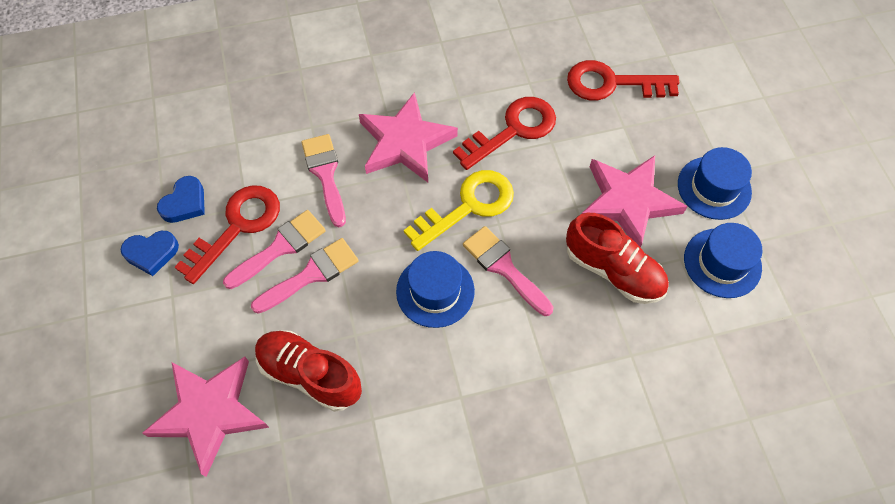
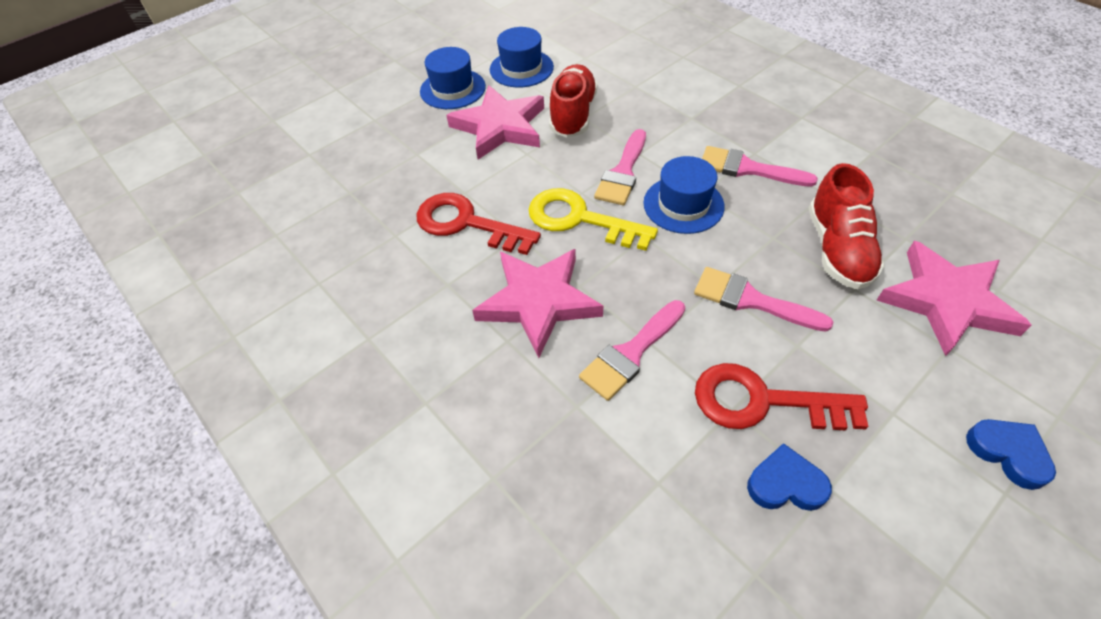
camera: 115 degrees left, 10 degrees down
(151, 253) = (874, 474): blue heart -> blue heart (1008, 453)
(280, 247) = (748, 344): pink brush -> pink brush (747, 168)
(612, 83) = (366, 177): red key -> none

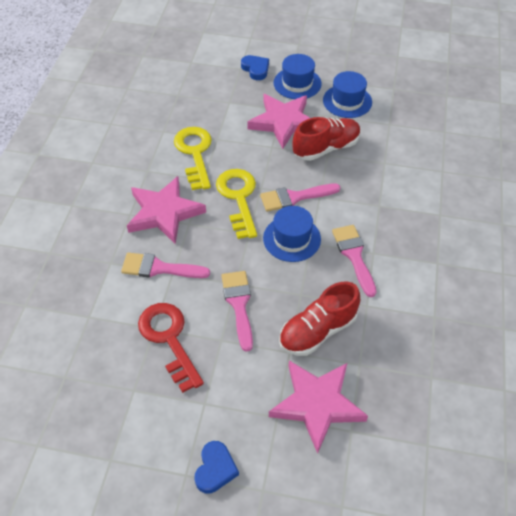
camera: 50 degrees right, 0 degrees up
(467, 224) = (195, 153): red key -> yellow key
(785, 484) = (123, 370): blue heart -> blue heart (255, 69)

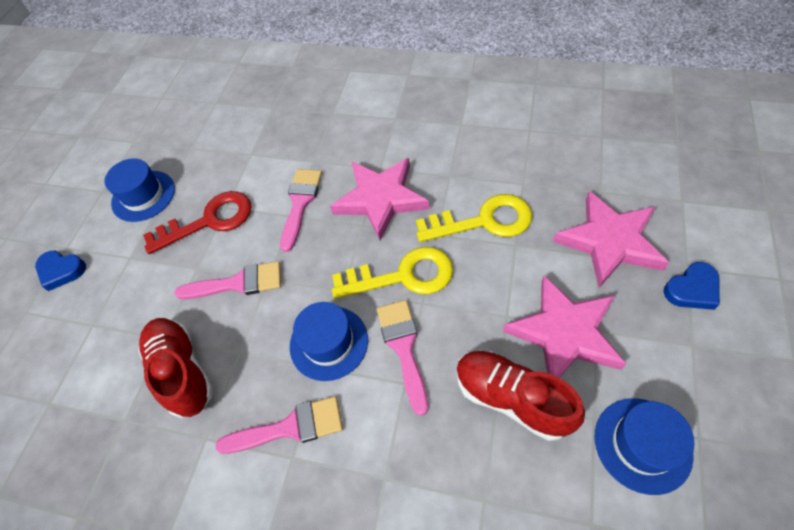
camera: 100 degrees right, 5 degrees up
(297, 83) = (672, 356): blue hat -> blue hat (143, 196)
(317, 404) = (91, 367): pink star -> pink star (609, 241)
(326, 148) = (512, 398): red shoe -> red shoe turned 150 degrees clockwise

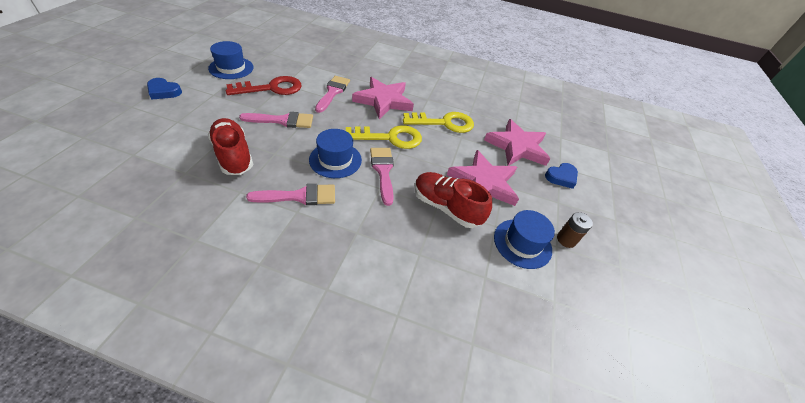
camera: 10 degrees left, 10 degrees down
(714, 422) = (566, 240): none -> brown battery

